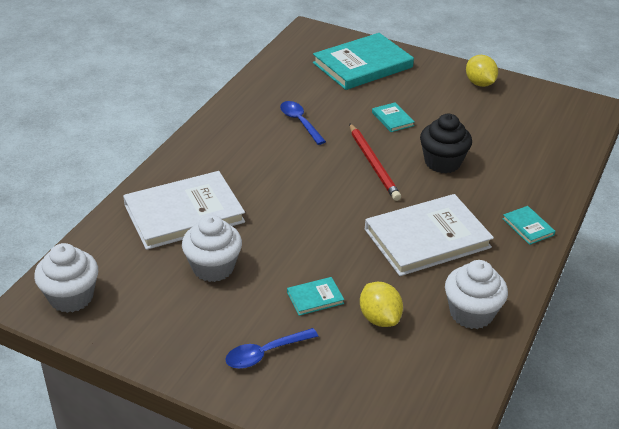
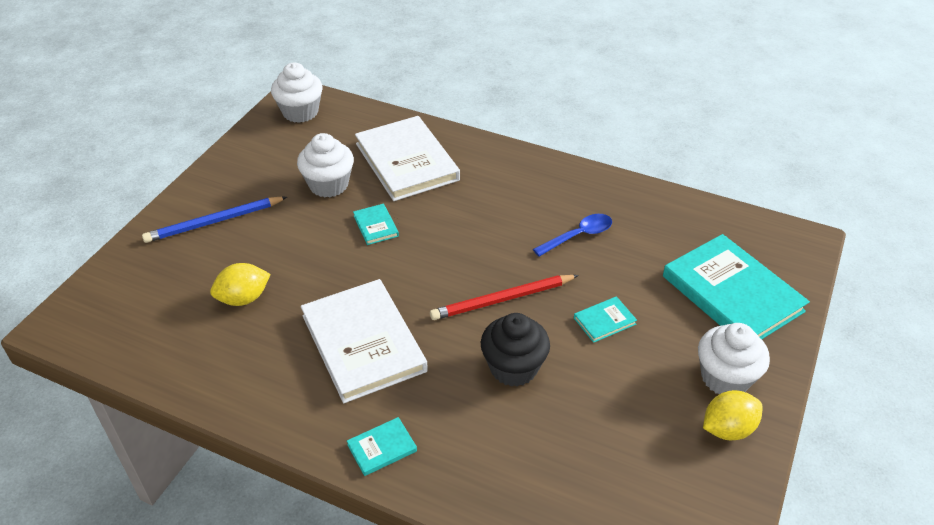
camera: 90 degrees right, 5 degrees up
(265, 353) = (214, 222): blue spoon -> blue pencil
(315, 298) = (279, 252): turquoise book -> turquoise book (376, 226)
(471, 313) = (237, 374): white cupcake -> white cupcake (725, 377)

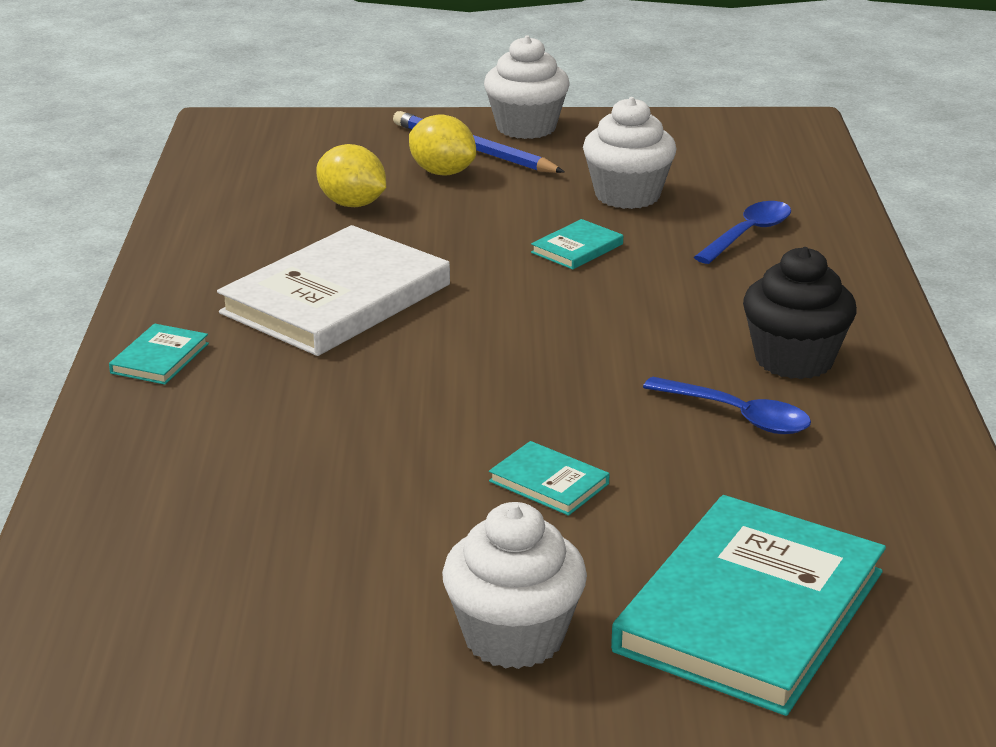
camera: 65 degrees right, 15 degrees down
(300, 112) = (762, 136): white cupcake -> white cupcake (526, 127)
(382, 448) = (159, 358): turquoise book -> turquoise book turned 75 degrees clockwise
(407, 162) = (748, 234): white book -> blue spoon
(502, 300) = (515, 381): red pencil -> none
(513, 367) = (377, 422): black cupcake -> black cupcake (794, 360)
(727, 429) = (389, 659): yellow lemon -> yellow lemon (442, 172)

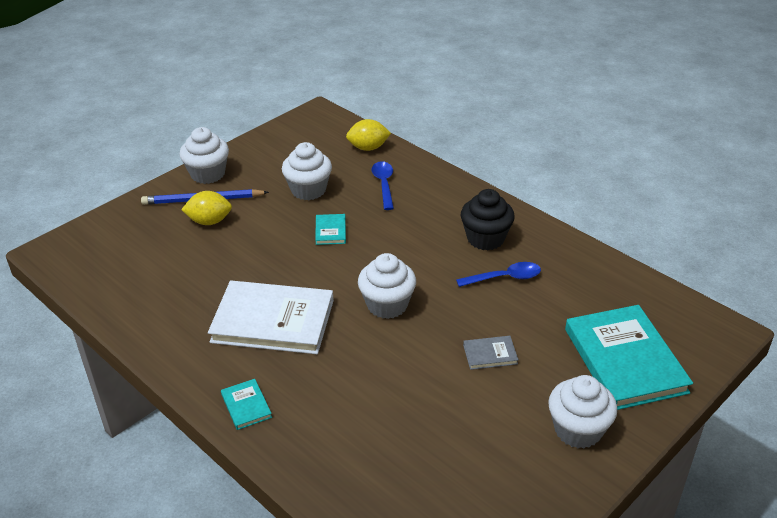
camera: 45 degrees left, 10 degrees up
(336, 299) = (273, 321): white book -> white book turned 75 degrees counterclockwise
(352, 204) = (196, 264): yellow lemon -> yellow lemon (368, 148)
(507, 357) = (387, 305): none -> white cupcake
(549, 482) = (490, 354): turquoise book -> grey book

